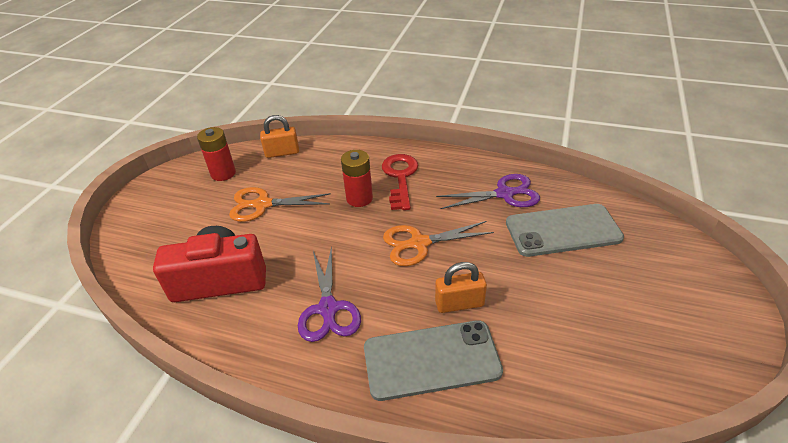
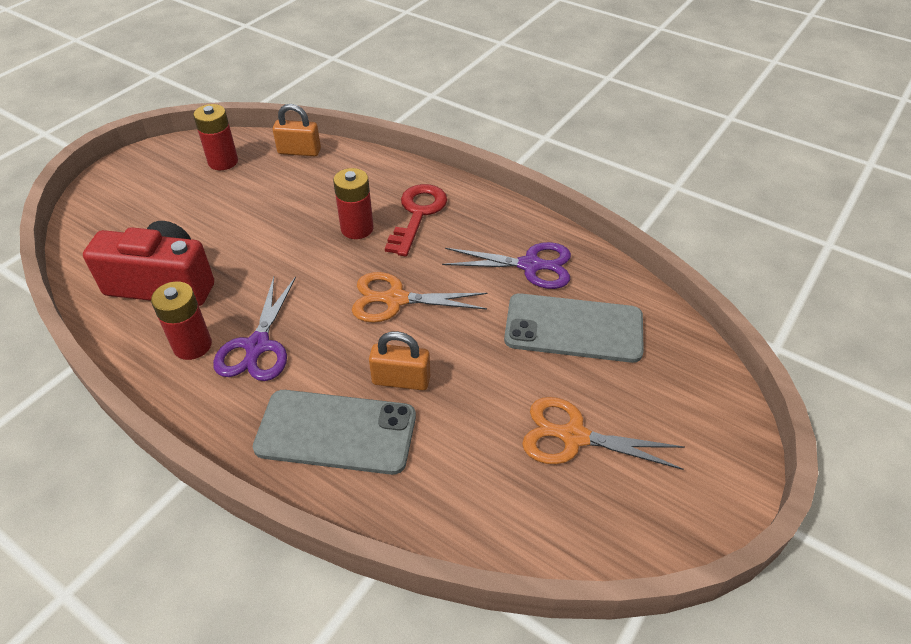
camera: 15 degrees right, 5 degrees up
(263, 204) = (247, 209): orange scissors -> orange scissors (573, 436)
(272, 323) = (192, 345): none -> red battery

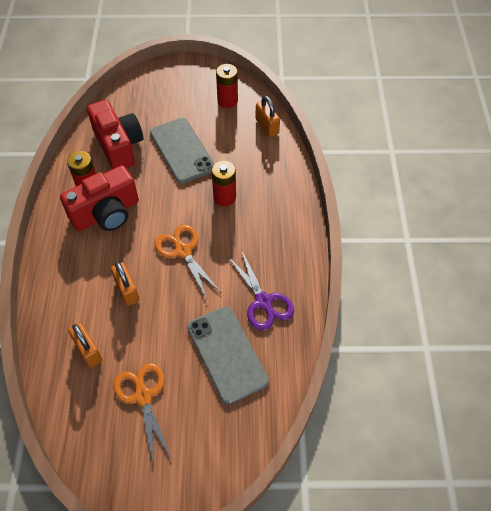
camera: 55 degrees right, 10 degrees up
(257, 346) = (106, 213): purple scissors -> red camera
(336, 432) = (75, 283): grey phone -> grey phone (182, 150)
(417, 214) = (261, 218): red key -> none
(458, 466) = (88, 351): none -> orange padlock

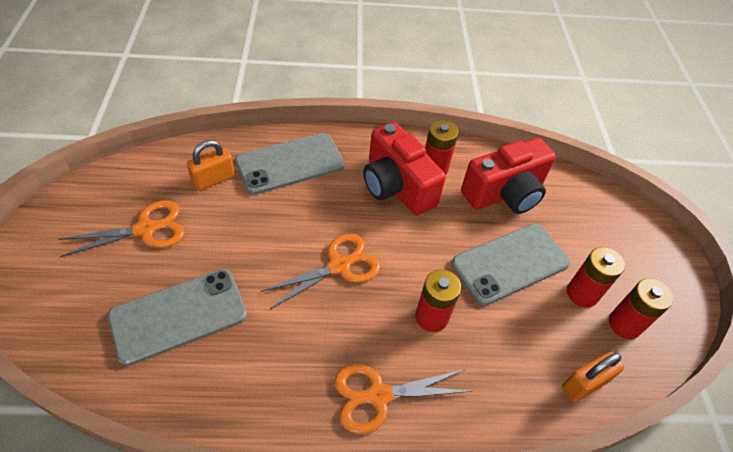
camera: 85 degrees right, 5 degrees down
(73, 291) = (290, 163): none -> grey phone
(127, 290) = (286, 210): orange padlock -> none
(206, 117) = (582, 293): none -> red battery
(263, 302) = (249, 364): purple scissors -> none
(280, 227) = (379, 395): none -> orange scissors

